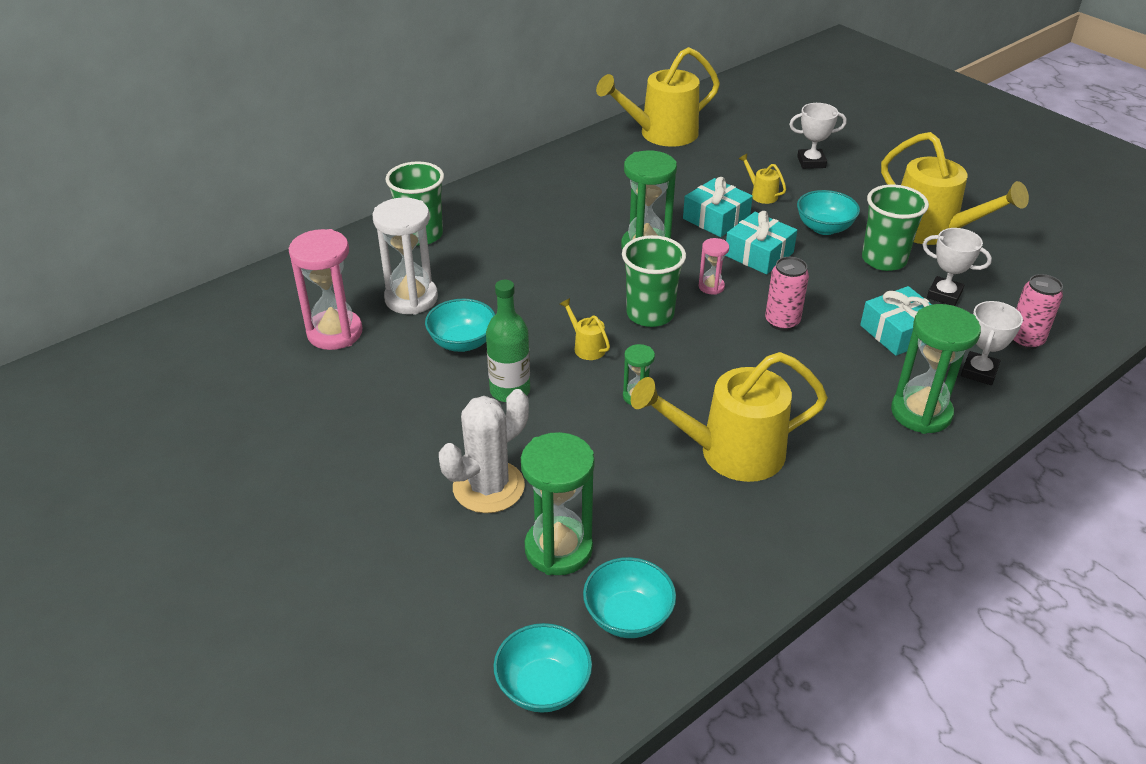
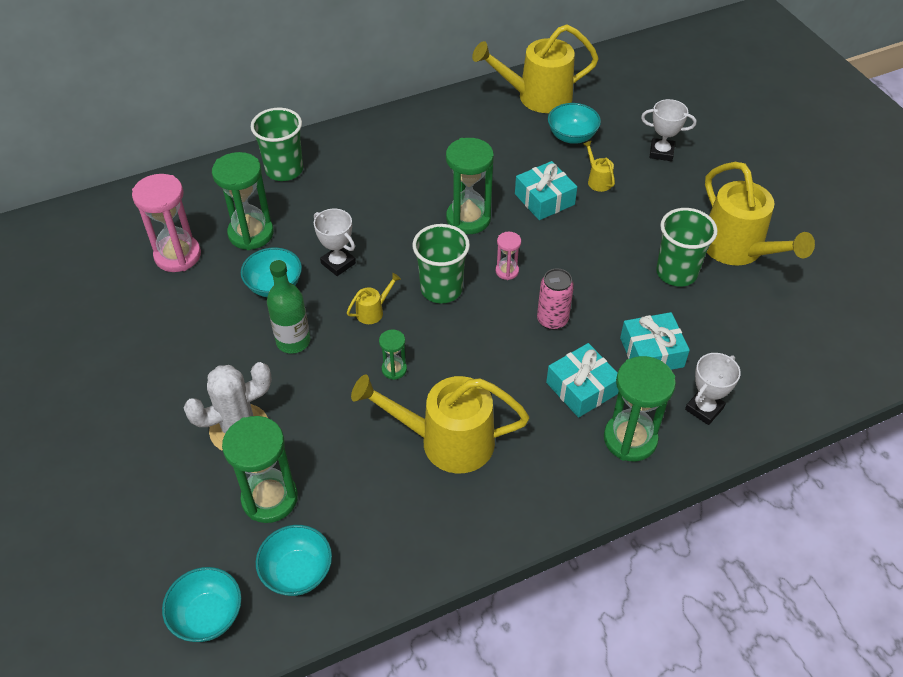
camera: 15 degrees right, 10 degrees up
(411, 298) = (251, 233): white hourglass -> green hourglass
(586, 347) = (373, 311): yellow watering can -> yellow watering can turned 75 degrees clockwise
(759, 254) = (565, 245): turquoise gift -> turquoise gift (581, 388)
(824, 228) = (638, 228): turquoise bowl -> turquoise bowl (572, 136)
(944, 295) = (714, 321): white trophy -> white trophy (338, 263)
(1025, 340) = (765, 385): pink can -> none

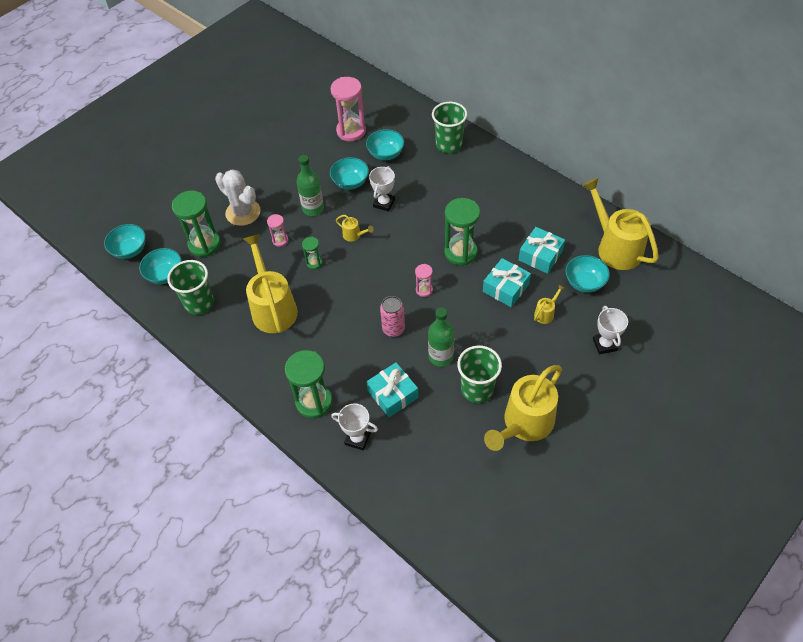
camera: 70 degrees right, 5 degrees up
(251, 233) = (386, 154): green hourglass -> turquoise bowl
(327, 397) = (280, 240): none -> pink hourglass
(441, 289) = (390, 261): green cup -> green cup (199, 303)
(581, 388) = (343, 363): turquoise gift -> turquoise gift (540, 255)
(616, 289) = (441, 357): none -> green bottle

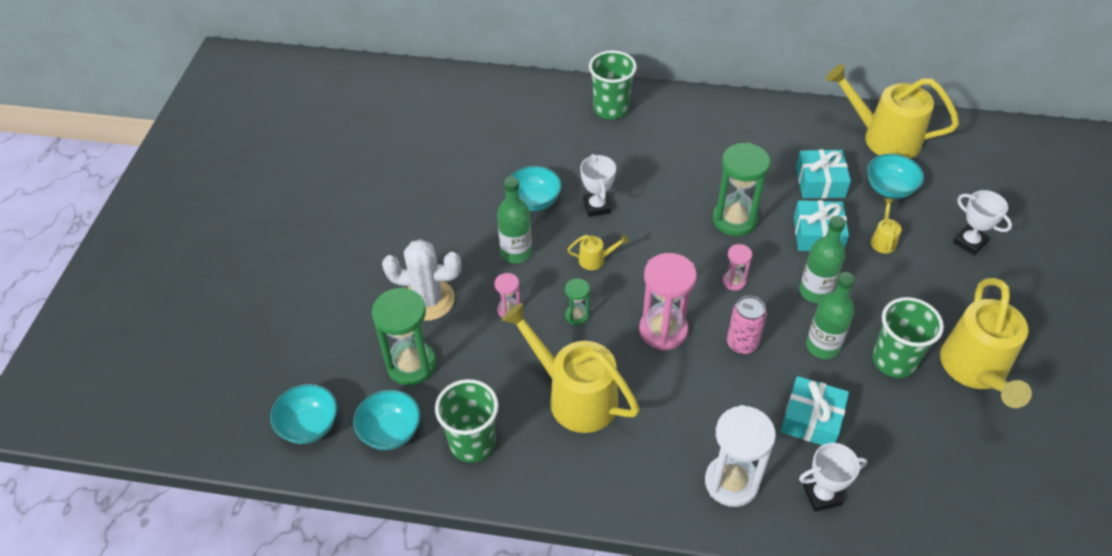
camera: 35 degrees left, 5 degrees down
(314, 402) = (731, 482): green hourglass -> white hourglass
(351, 131) = (480, 142): pink hourglass -> pink hourglass (663, 330)
(386, 154) = (547, 150): turquoise bowl -> none
(468, 322) = (815, 291): none -> green bottle

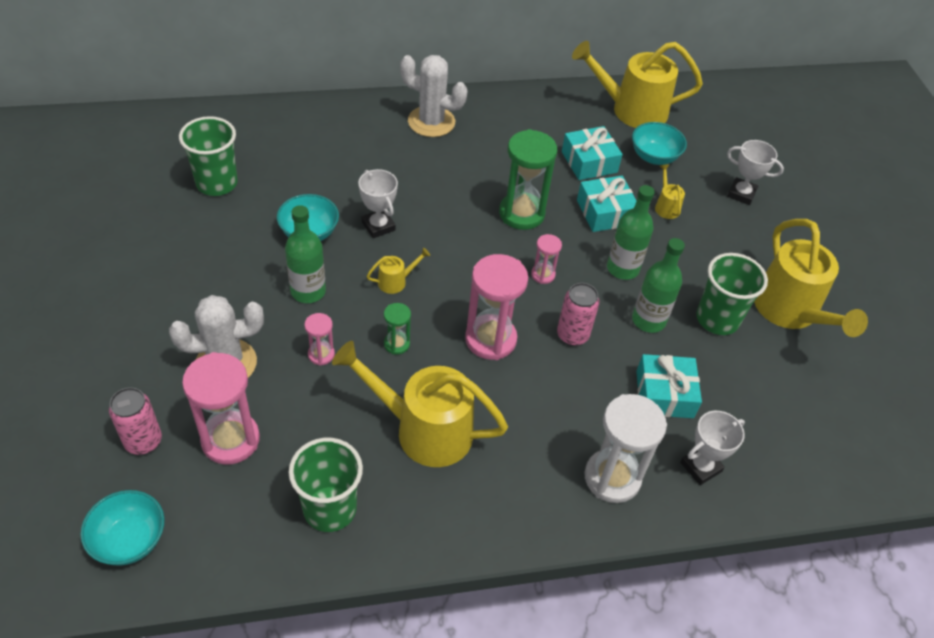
camera: 25 degrees left, 0 degrees up
(343, 349) = (143, 441): none -> pink can
(390, 431) = (231, 521): turquoise bowl -> none
(411, 365) = (230, 440): green hourglass -> pink hourglass
(611, 109) = (358, 124): green cup -> green cup (217, 183)
(679, 118) = (431, 122): none -> white cactus

